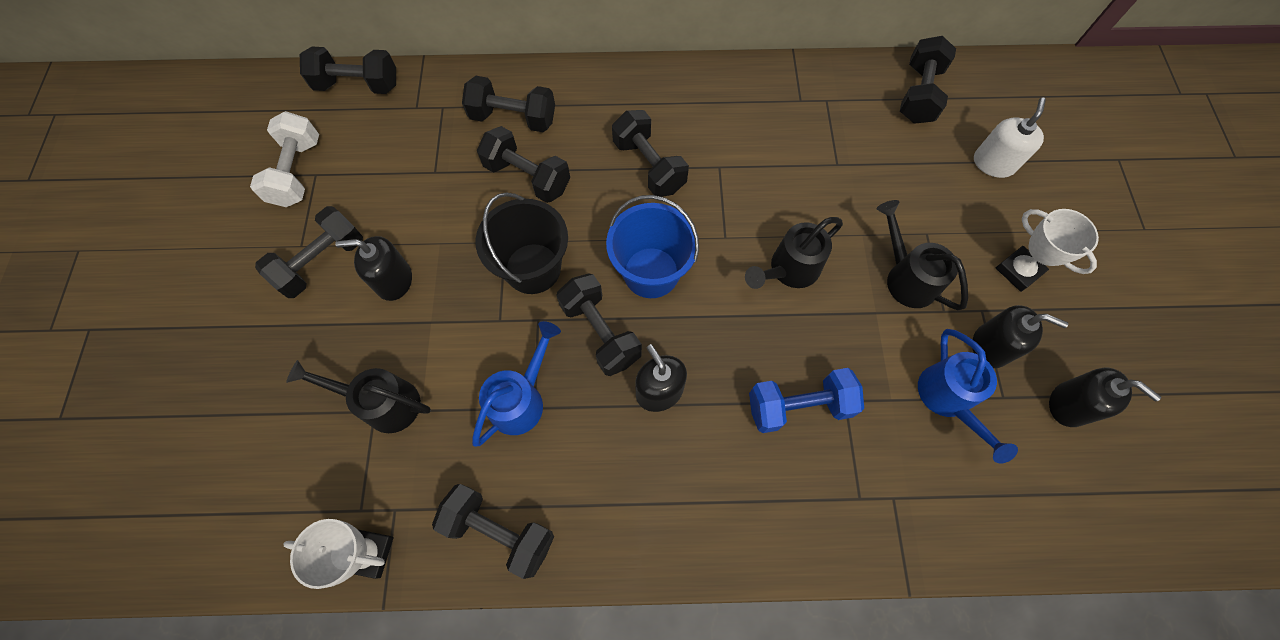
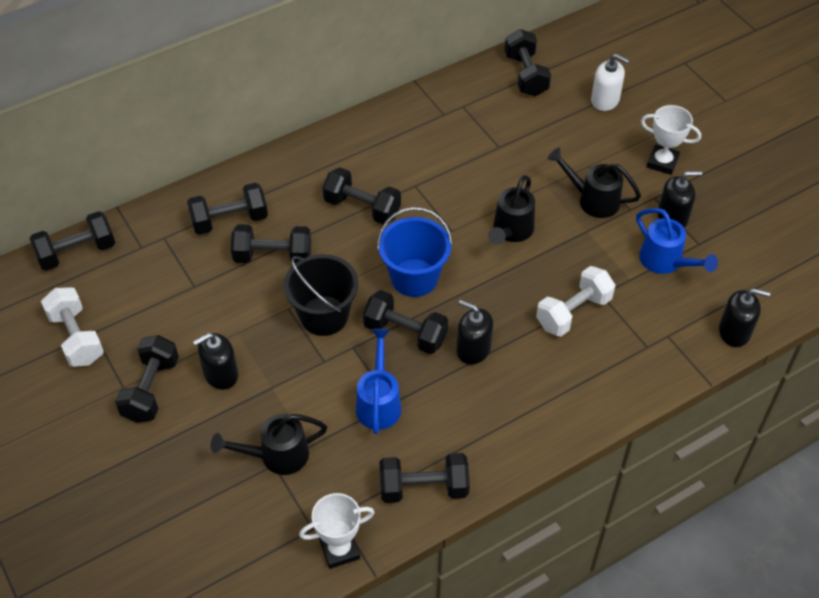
camera: 30 degrees left, 15 degrees down
(799, 406) = (573, 312): blue dumbbell -> white dumbbell
(993, 163) = (605, 100): white soap dispenser -> white soap dispenser turned 120 degrees clockwise
(1069, 405) = (740, 229): black soap dispenser -> black soap dispenser (734, 331)

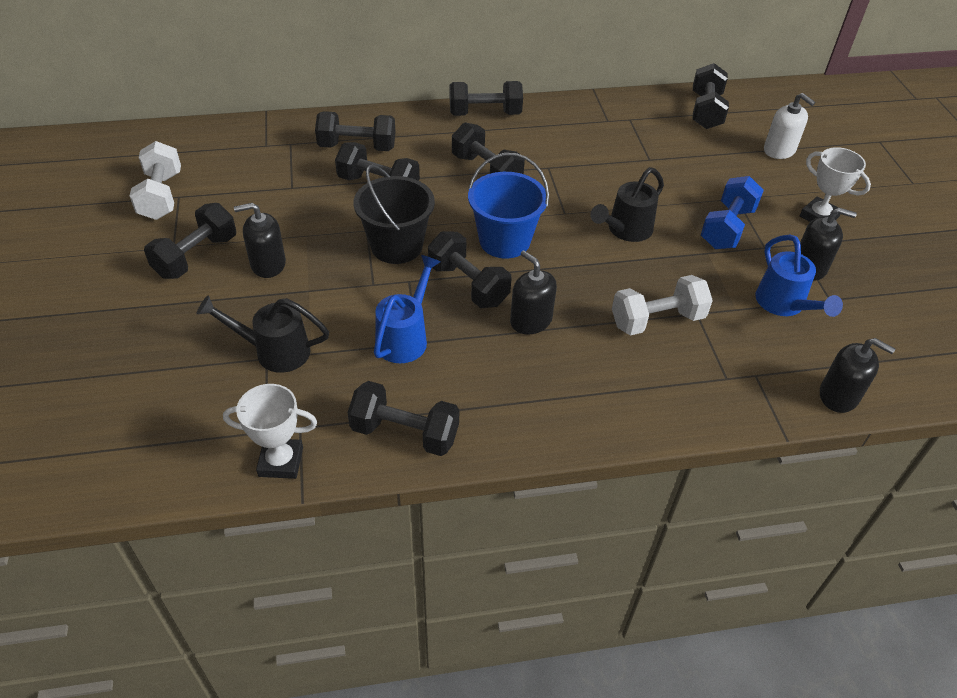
camera: 20 degrees right, 5 degrees down
(77, 252) = (208, 133): black dumbbell -> black dumbbell (485, 114)
(593, 200) = (727, 228): black watering can -> blue dumbbell

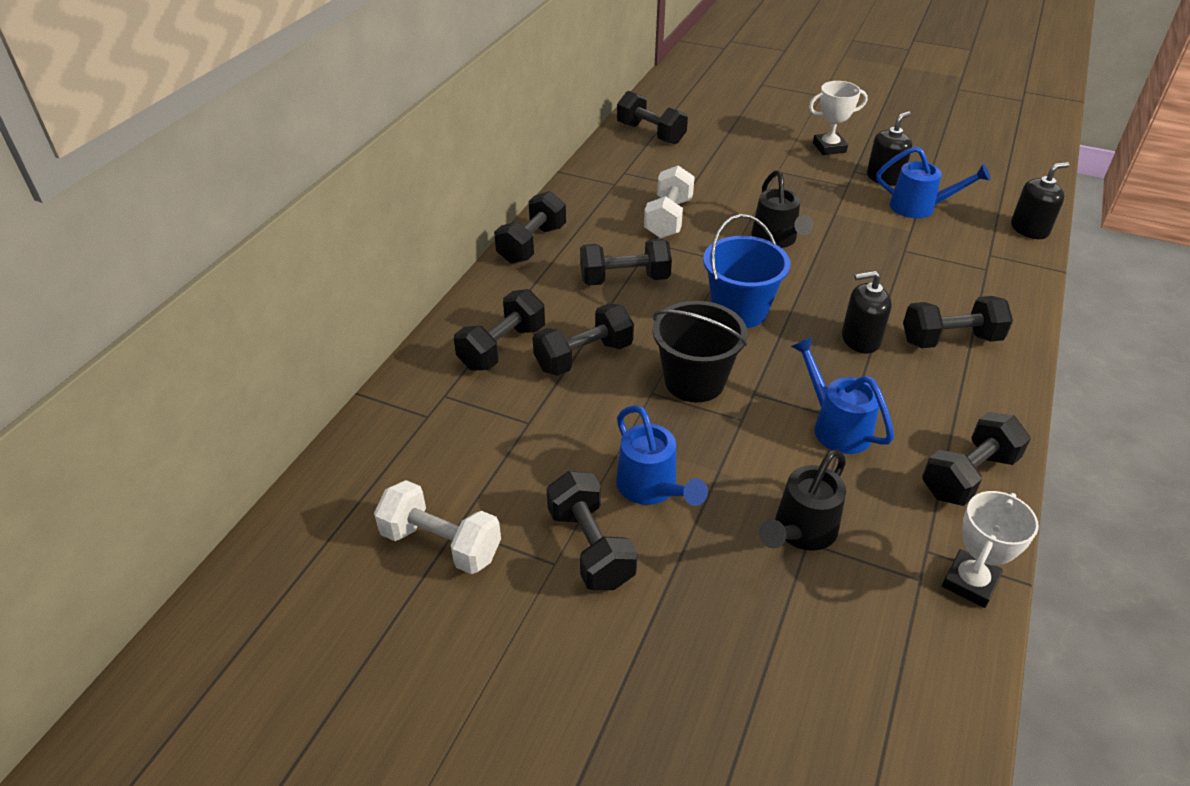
camera: 55 degrees left, 5 degrees down
(268, 264) = (651, 488): black soap dispenser -> blue watering can
(468, 285) = (786, 357): black dumbbell -> black dumbbell (950, 340)
(657, 320) = (901, 272): white dumbbell -> white dumbbell (668, 218)
(727, 228) = (811, 191): blue dumbbell -> none
(779, 150) = (734, 126): white soap dispenser -> none

